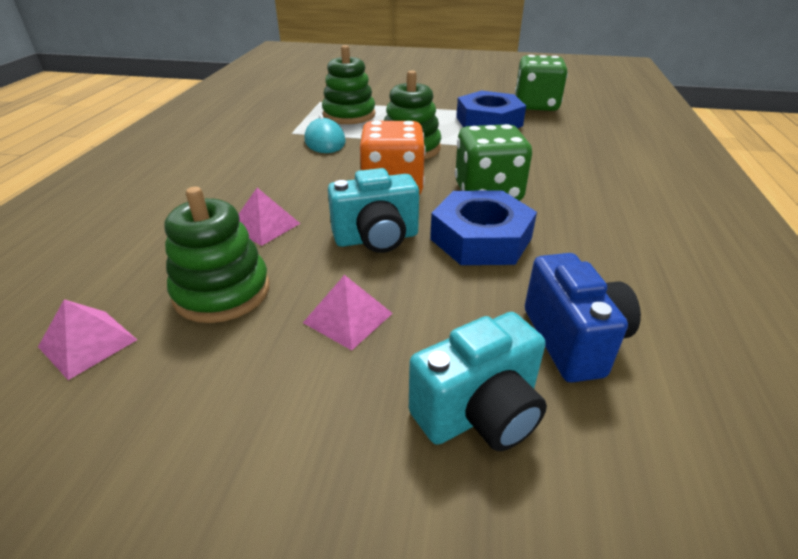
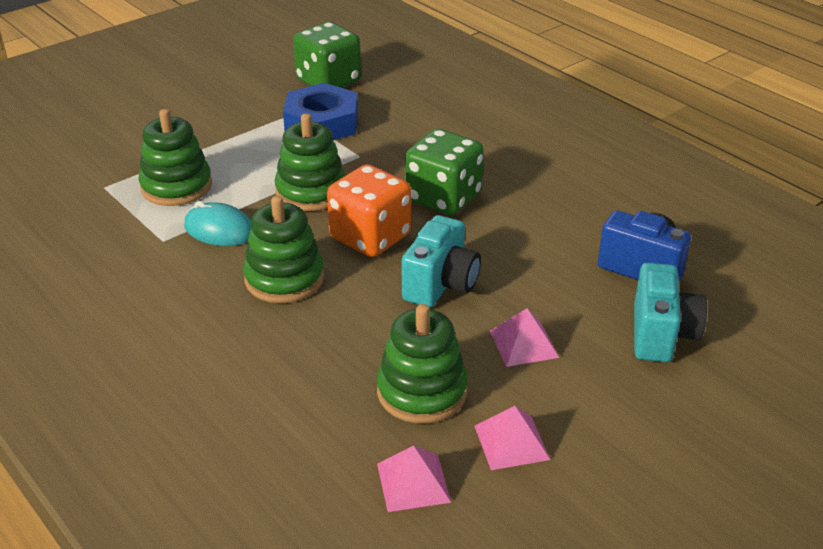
camera: 50 degrees left, 0 degrees up
(264, 226) = (344, 333): pink pyramid -> pink pyramid (511, 442)
(301, 179) = (284, 278): none -> green stacking toy
(481, 238) = (501, 238): blue nut -> none

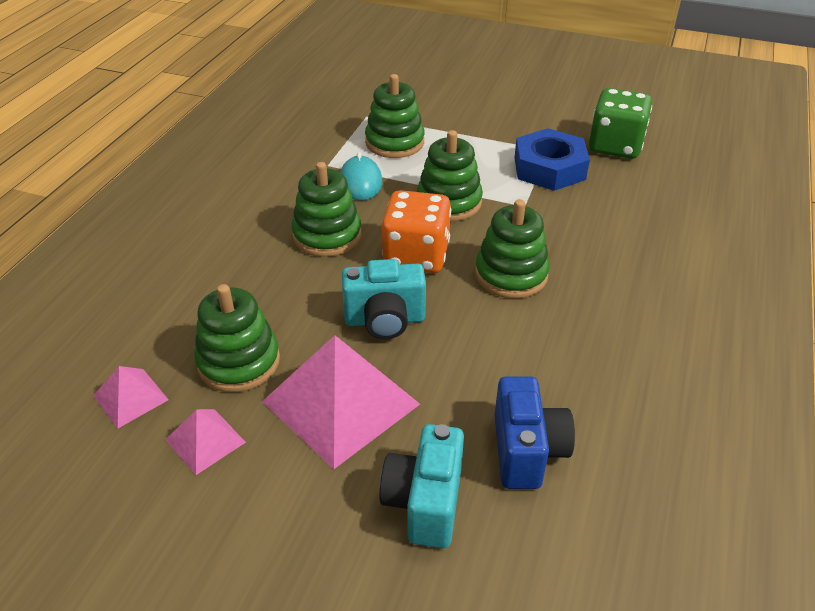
camera: 60 degrees right, 5 degrees up
(443, 198) = (511, 274): green dice -> green stacking toy
(523, 344) = (340, 402): pink pyramid -> pink pyramid, size x2.04
(661, 335) = (424, 502): turquoise camera -> turquoise camera turned 120 degrees clockwise

